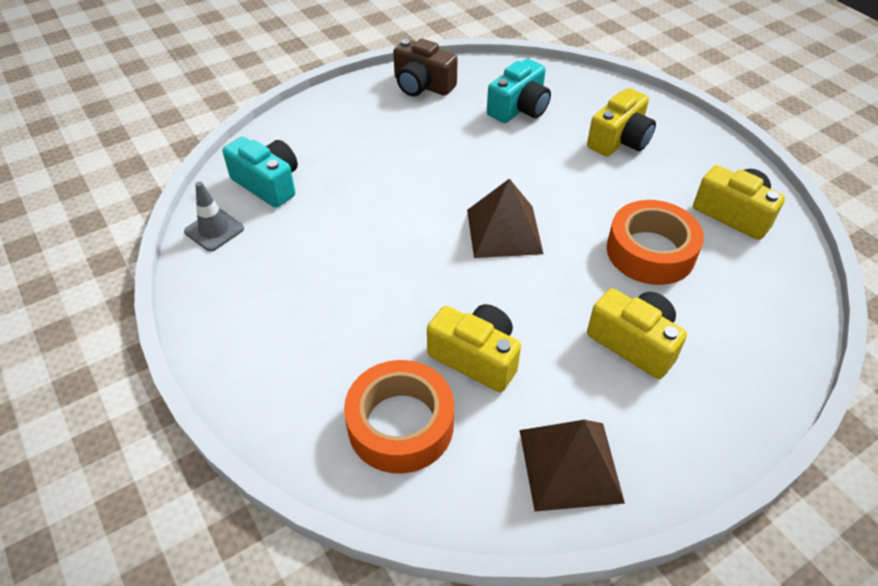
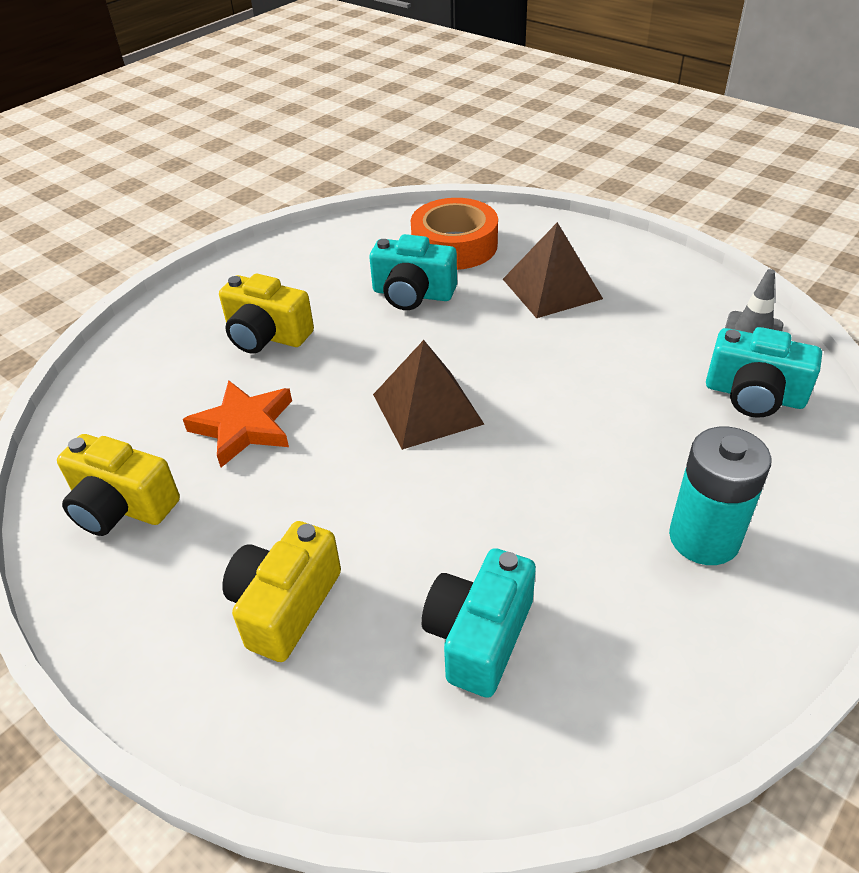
camera: 165 degrees right, 5 degrees down
(377, 120) = (704, 538): none -> turquoise battery
(422, 85) = (689, 648): brown camera -> none
(476, 357) = (413, 294): yellow camera -> turquoise camera
(570, 465) = (318, 253): brown pyramid -> brown pyramid (552, 288)
(650, 251) = (244, 427): orange tape -> orange star

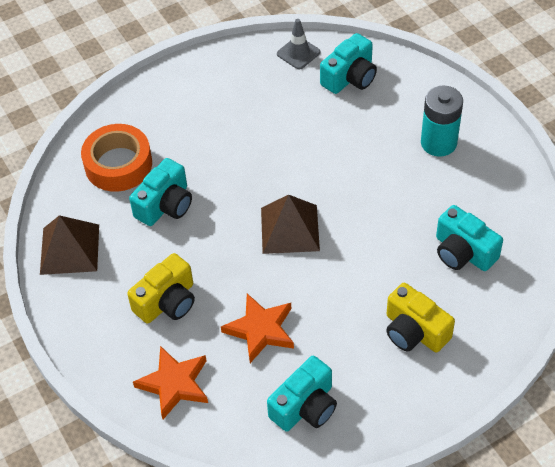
camera: 70 degrees left, 10 degrees up
(122, 506) = (305, 406): yellow camera -> turquoise camera
(145, 375) = (174, 384): none -> orange star
(552, 288) = (202, 128): brown pyramid -> brown pyramid (70, 249)

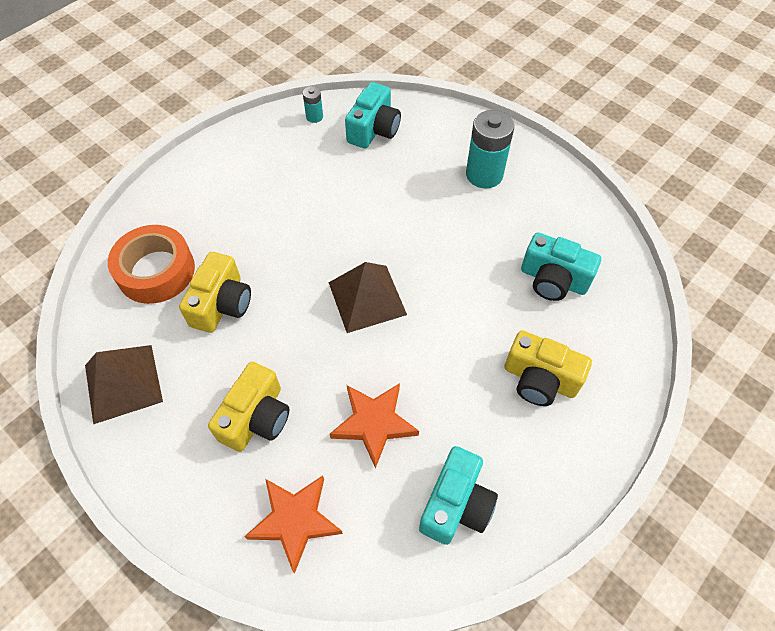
camera: 20 degrees left, 5 degrees up
(165, 205) = (222, 304): turquoise camera -> yellow camera
(298, 53) = (314, 117): grey traffic cone -> turquoise battery

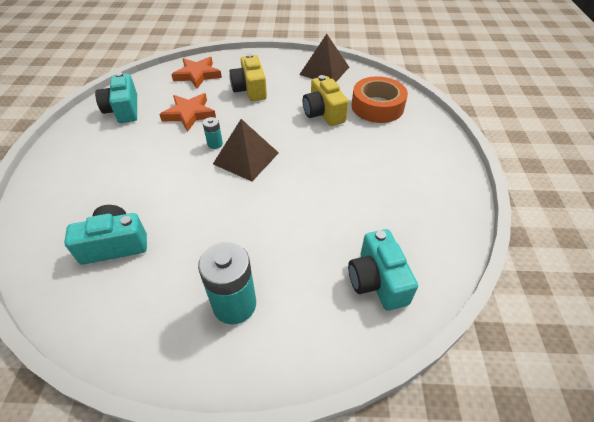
camera: 140 degrees right, 10 degrees down
(314, 117) = (439, 256): turquoise battery -> turquoise battery (215, 144)
(539, 379) = (99, 177): yellow camera -> none

